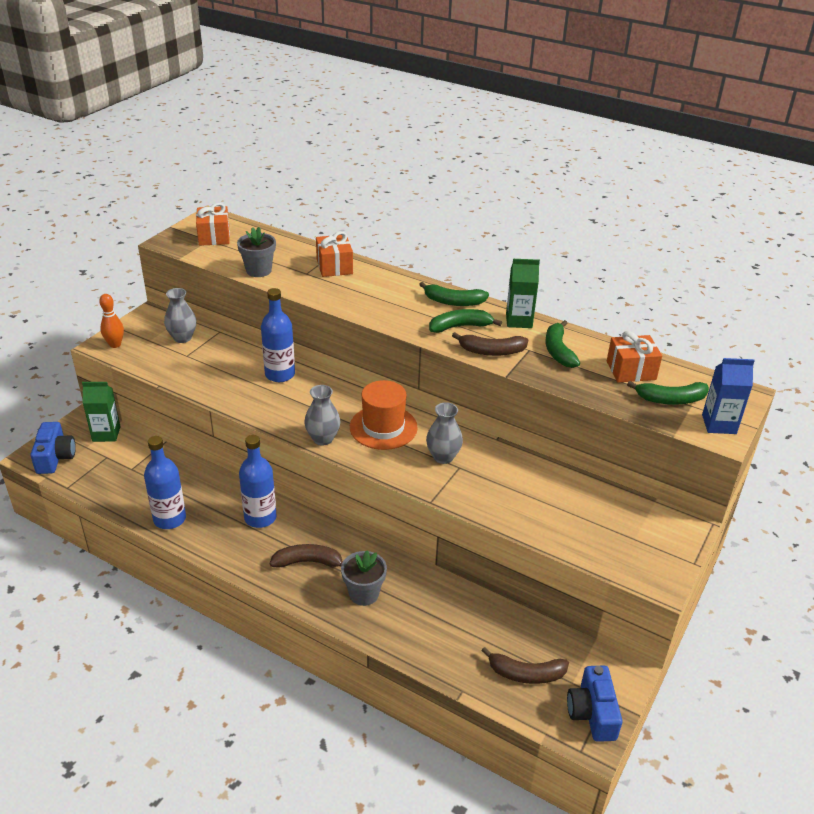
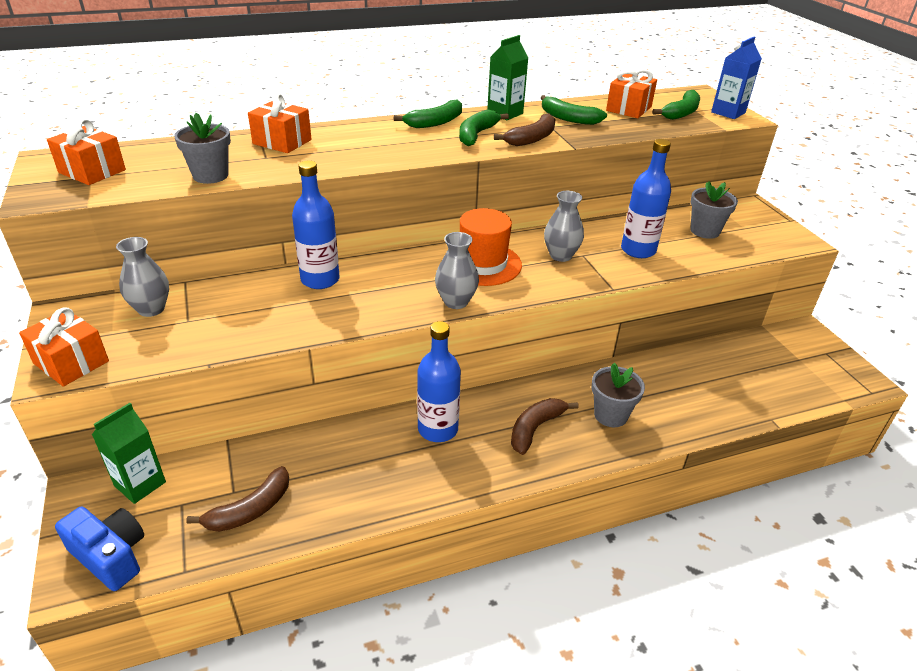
camera: 50 degrees left, 0 degrees up
(115, 344) = (71, 362): orange bowling pin -> orange gift
(169, 519) = (359, 500): blue bottle -> blue bottle (638, 250)
(526, 674) = (775, 376): brown banana -> brown banana (250, 510)
(592, 516) = (705, 231): none -> grey flower pot
(592, 713) = (836, 366): blue camera -> none

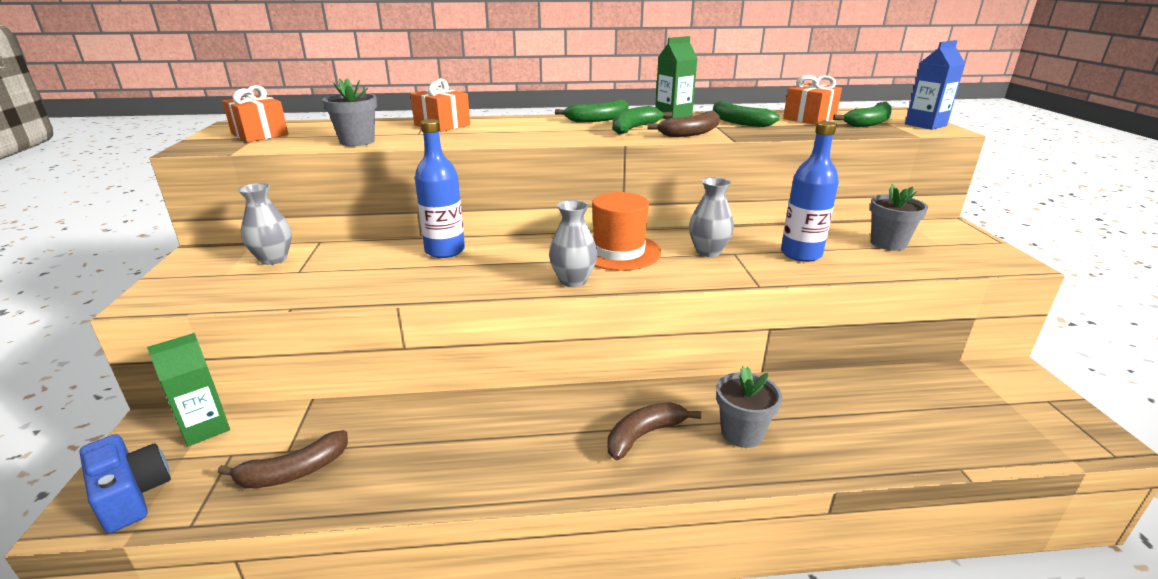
camera: 15 degrees right, 10 degrees down
(71, 362) = (170, 293): orange gift -> none
(438, 429) = (532, 419): blue bottle -> none

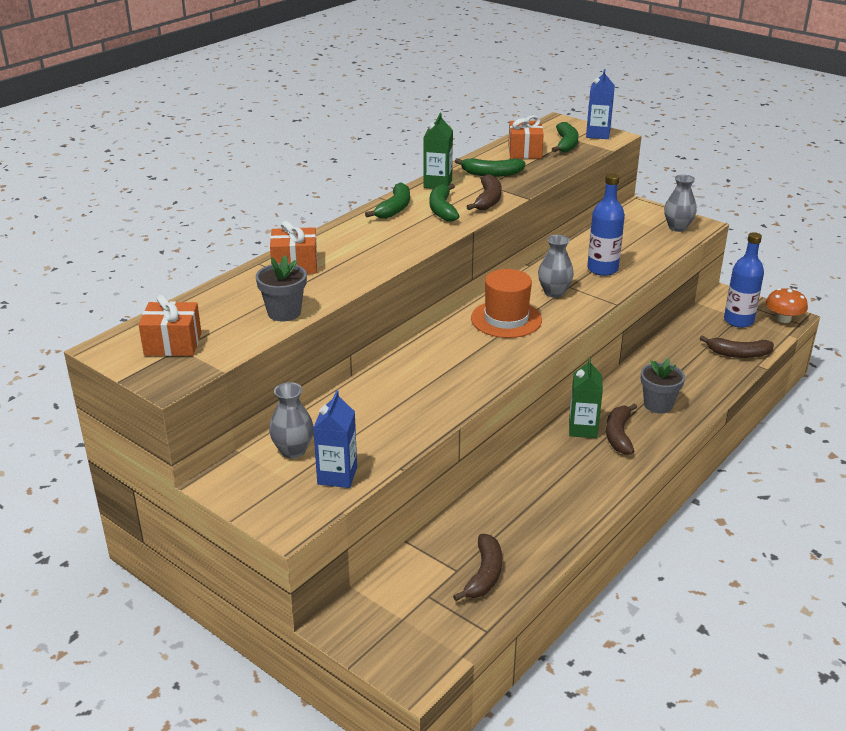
camera: 45 degrees left, 5 degrees up
(131, 495) = (420, 650): blue camera -> none
(205, 428) = (378, 599): green carton -> green carton (583, 429)
(249, 288) = (337, 476): none -> blue carton
(445, 250) = (398, 377): blue bottle -> blue bottle (738, 321)
(573, 281) = (521, 354): grey vase -> grey vase (677, 227)
(888, 243) = (631, 238): grey flower pot -> none
(946, 440) = (738, 354): none -> brown banana
(1088, 437) = (783, 319): none -> orange mushroom

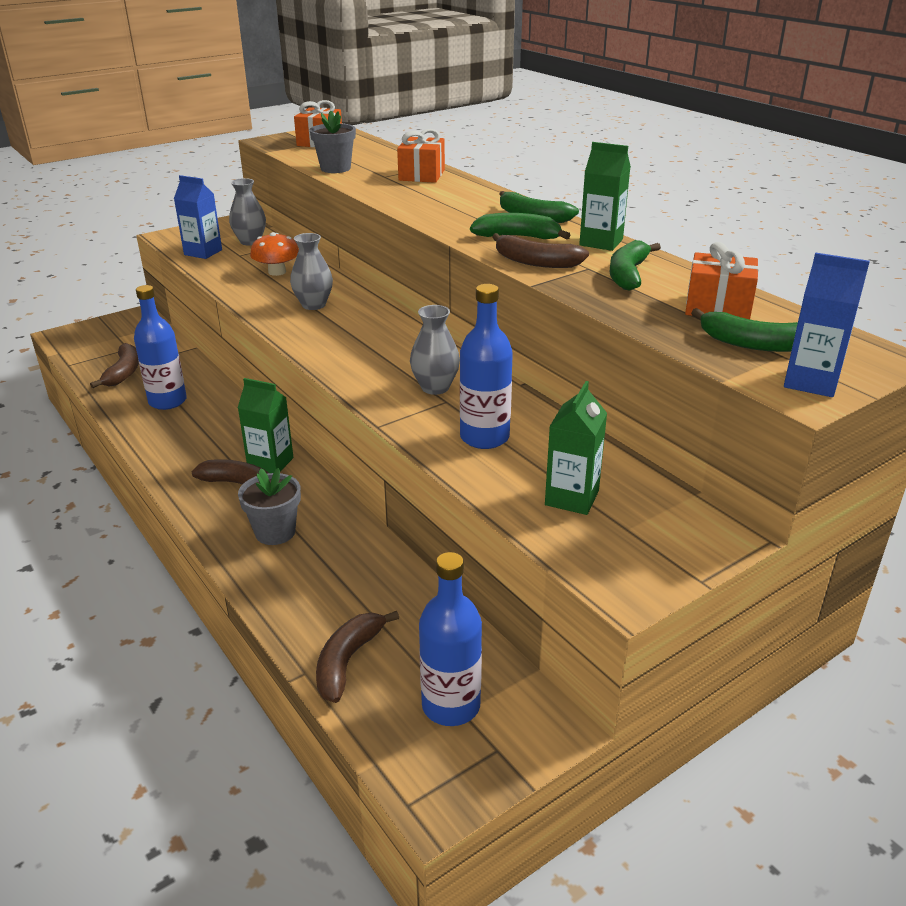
camera: 105 degrees right, 0 degrees up
(484, 575) = (123, 372): brown banana -> brown banana turned 120 degrees counterclockwise
(506, 319) = (389, 347): orange hat -> none
(524, 519) = (167, 401): none -> blue bottle
(641, 241) = (572, 498): none -> green carton
(677, 227) = (618, 555): grey vase -> grey vase (313, 305)
(783, 319) = (433, 783): orange mushroom -> orange mushroom (277, 272)

